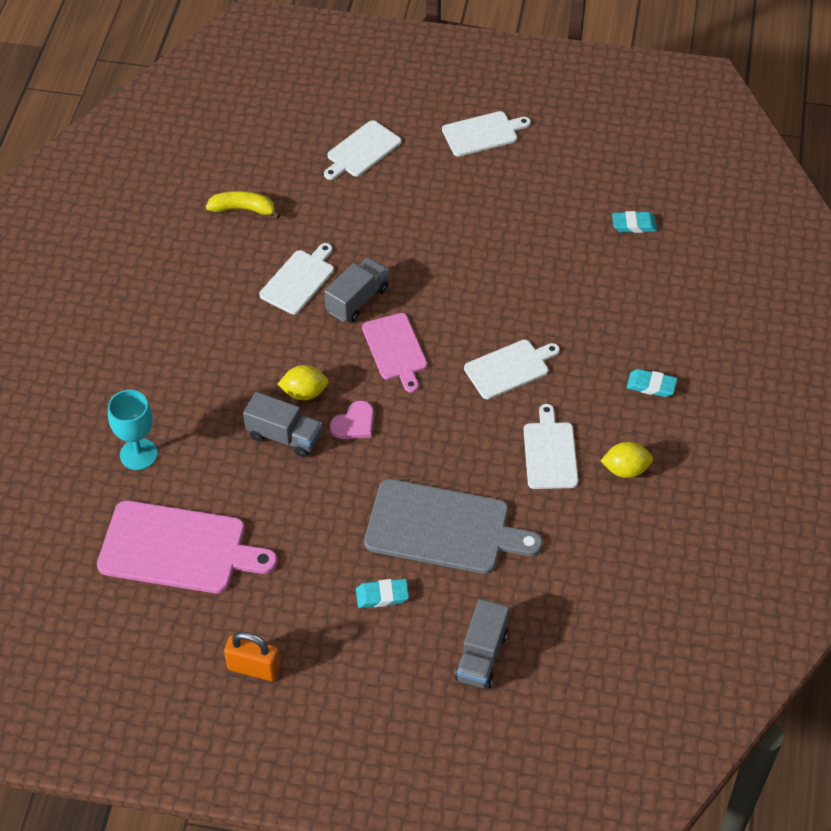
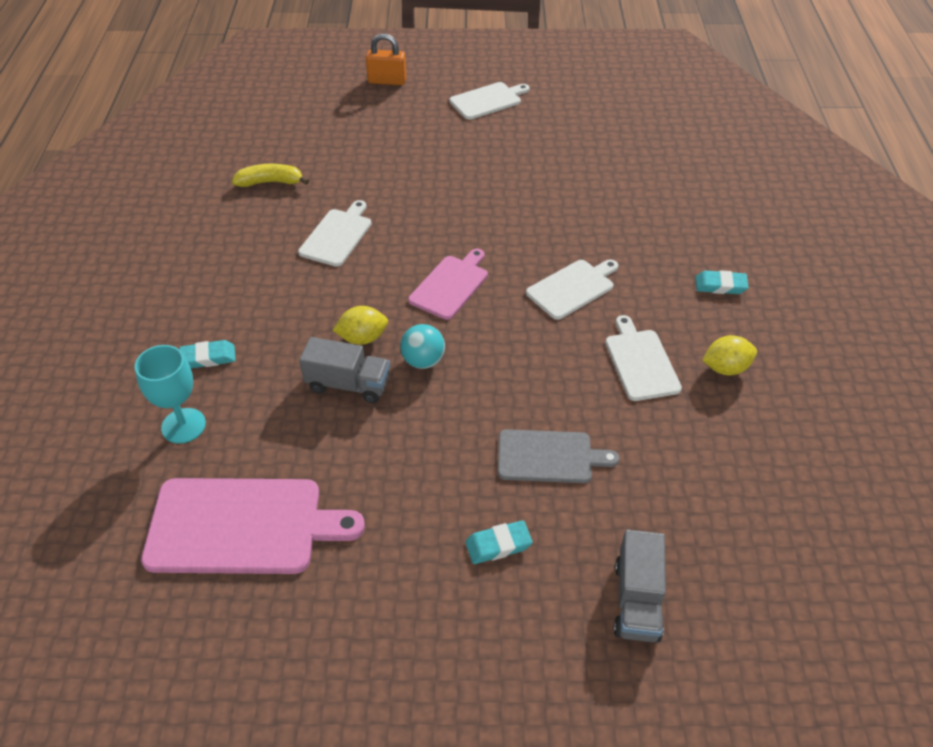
camera: 10 degrees left, 5 degrees down
(253, 668) = (358, 663): orange padlock -> orange padlock (387, 81)
(354, 423) = (423, 361): pink heart -> turquoise ball
(357, 300) = (401, 246): grey truck -> none
(362, 151) = (378, 124): white cutting board -> none
(395, 349) = (450, 285): pink cutting board -> pink cutting board turned 120 degrees counterclockwise
(443, 528) = (549, 457): grey cutting board -> grey cutting board, size x0.60
(634, 225) = (651, 154): turquoise eraser -> turquoise eraser (208, 357)

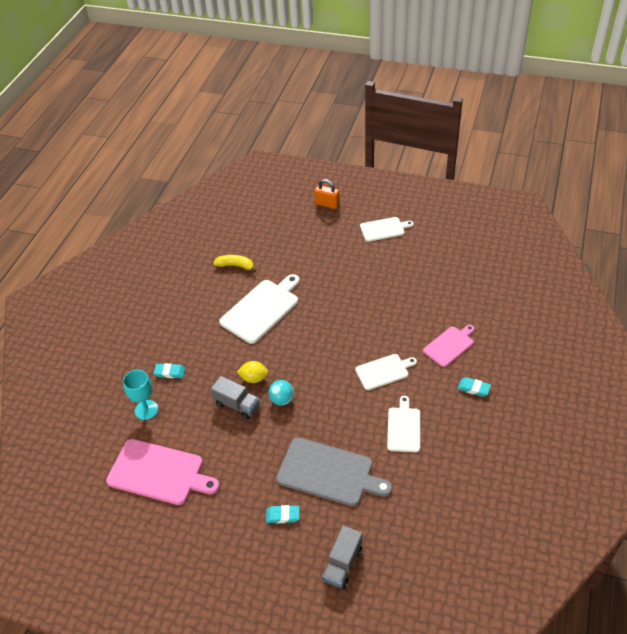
camera: 20 degrees right, 0 degrees up
(337, 235) = (261, 309): white cutting board -> white cutting board, size x1.67
(450, 285) = (314, 355): pink cutting board -> pink cutting board (449, 345)
(549, 457) = (329, 473): grey cutting board -> grey cutting board, size x1.67
(725, 368) = (452, 442): yellow lemon -> none

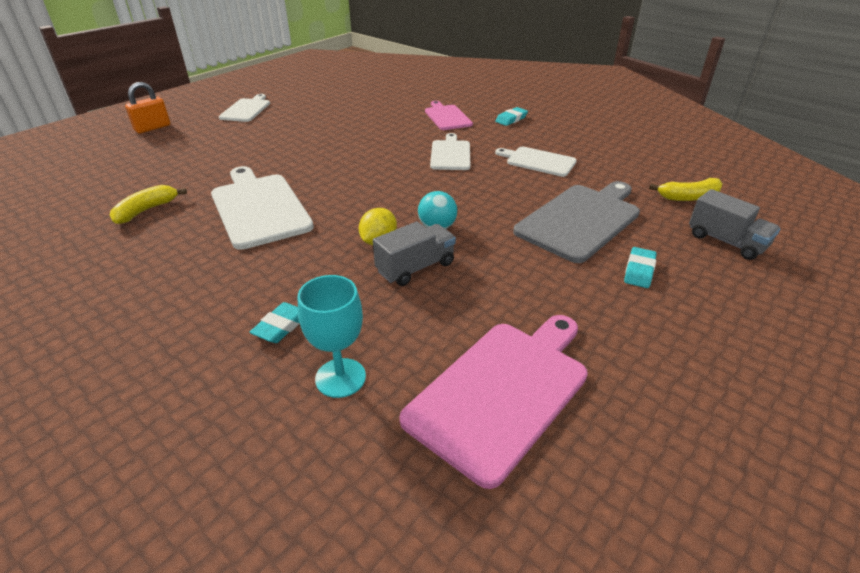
camera: 70 degrees left, 10 degrees down
(398, 536) = (688, 197): none -> yellow banana

